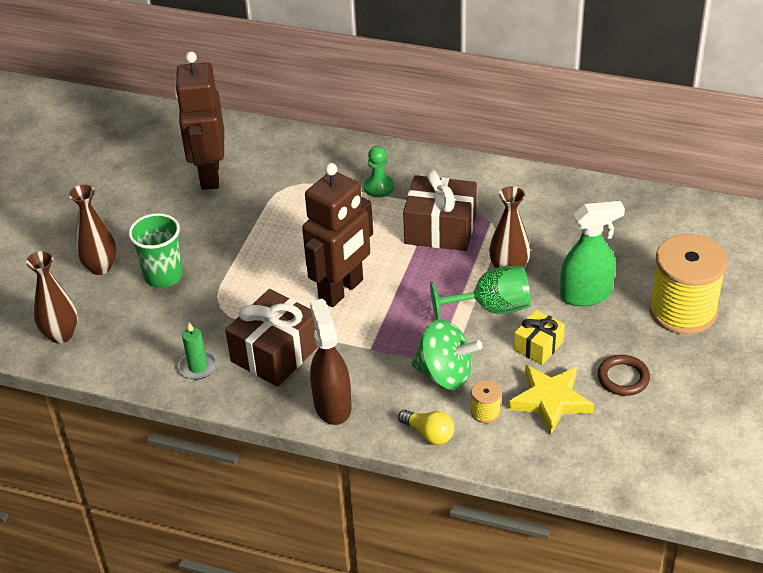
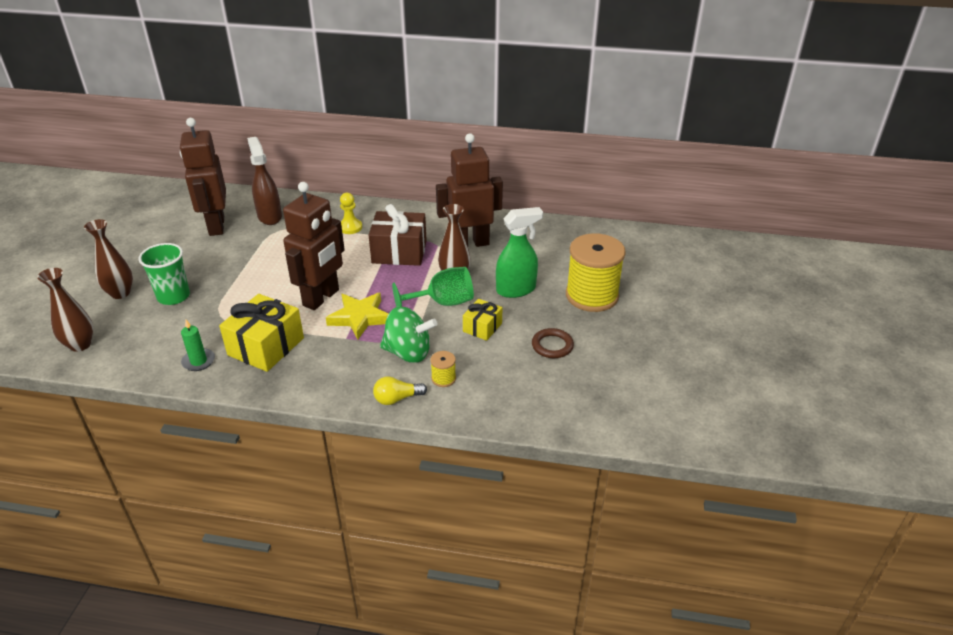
camera: 10 degrees left, 5 degrees down
(275, 353) = (266, 346): brown gift -> yellow gift
(332, 405) = (314, 382): brown spray bottle -> brown spray bottle (269, 216)
(379, 187) = (350, 227): green pawn -> yellow pawn
(429, 434) = (397, 399): yellow light bulb -> yellow light bulb turned 135 degrees clockwise
(532, 221) = (470, 243): none -> brown robot
(550, 401) = (496, 366): yellow star -> yellow star (360, 318)

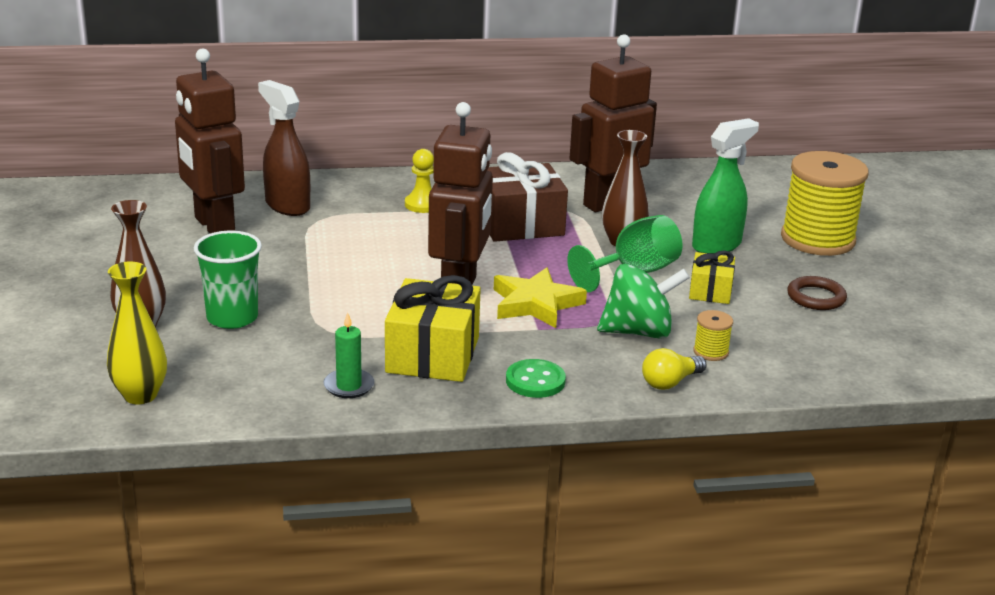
camera: 20 degrees left, 10 degrees down
(80, 345) = (140, 395): brown vase -> yellow vase
(312, 380) = (535, 381): none -> green button

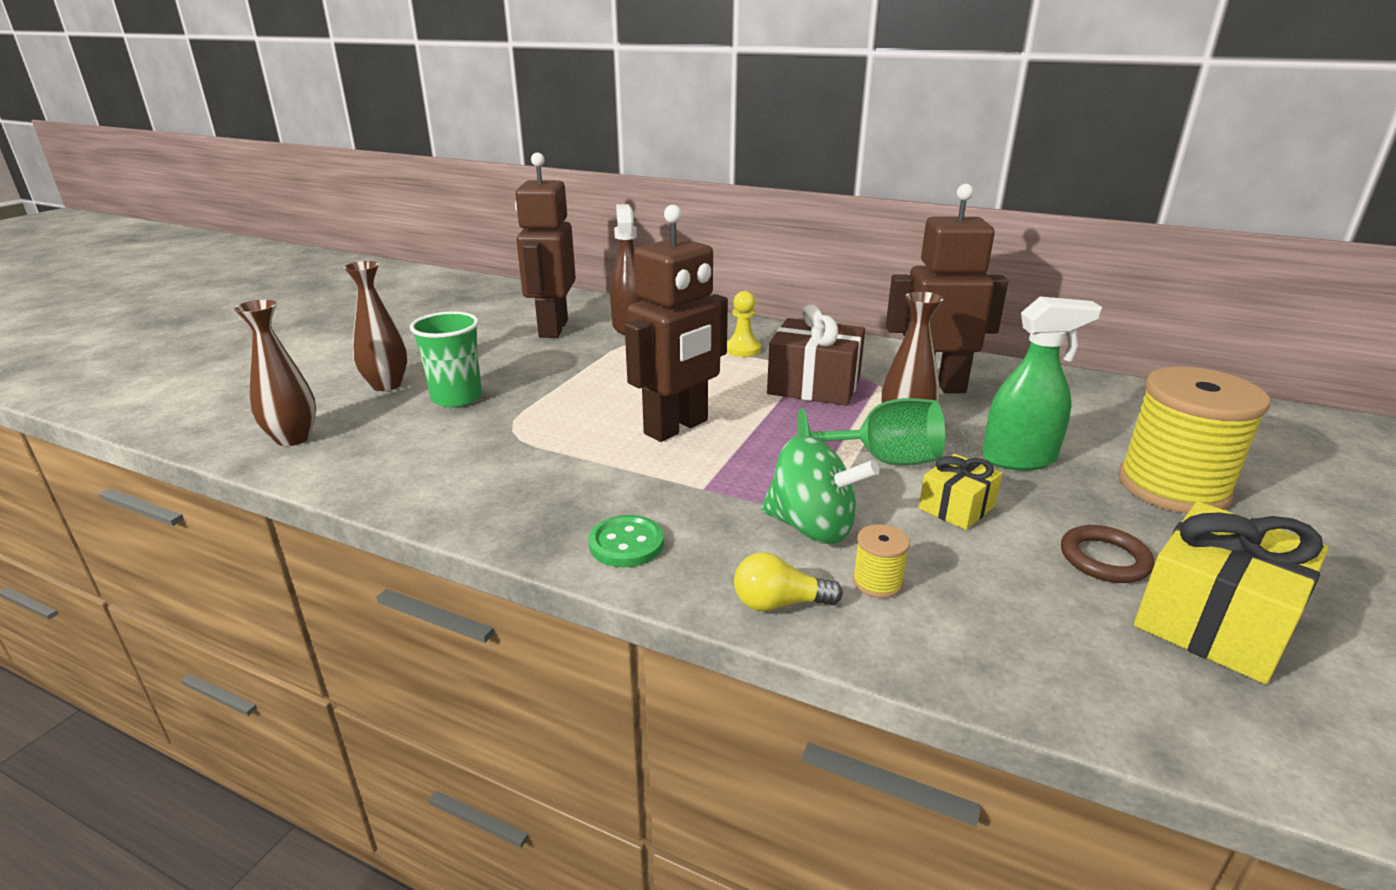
camera: 35 degrees right, 0 degrees up
(140, 395) = (293, 438): yellow vase -> brown vase
(349, 386) = (450, 486): green candle -> none
(432, 354) = (566, 481): yellow gift -> yellow gift (1214, 621)
(535, 304) = (733, 462): yellow star -> none

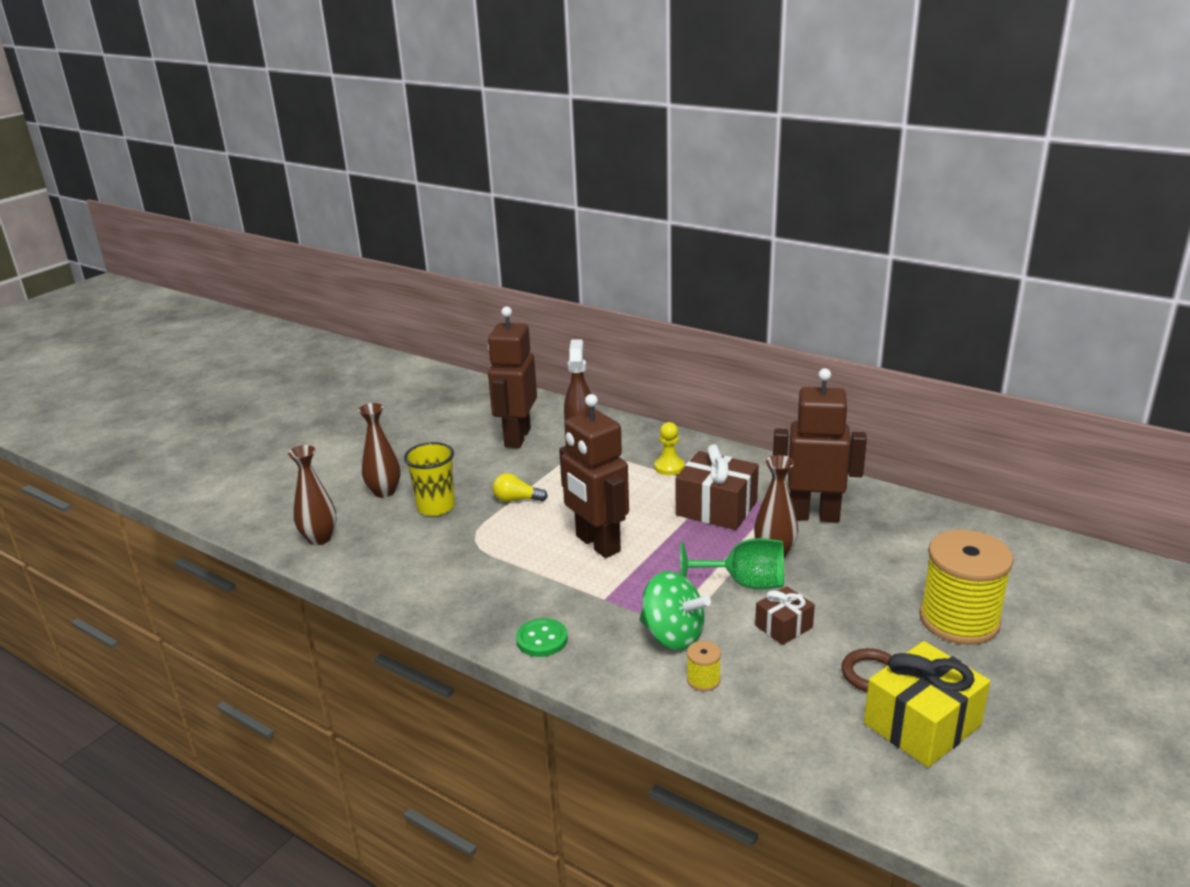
camera: 10 degrees right, 0 degrees up
(456, 398) = (436, 507): green cup -> yellow cup
(677, 428) = (597, 544): brown robot -> brown robot turned 90 degrees clockwise
(779, 603) = (633, 689): yellow light bulb -> yellow light bulb (517, 499)
(956, 507) = (783, 626): yellow gift -> brown gift
(1019, 459) = (852, 588): green spray bottle -> none

